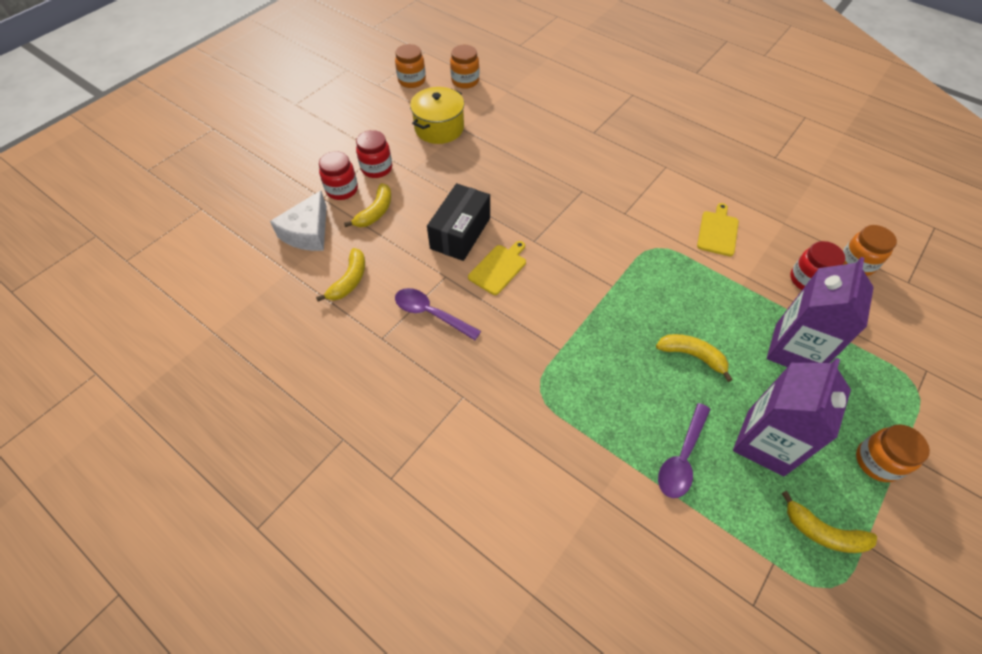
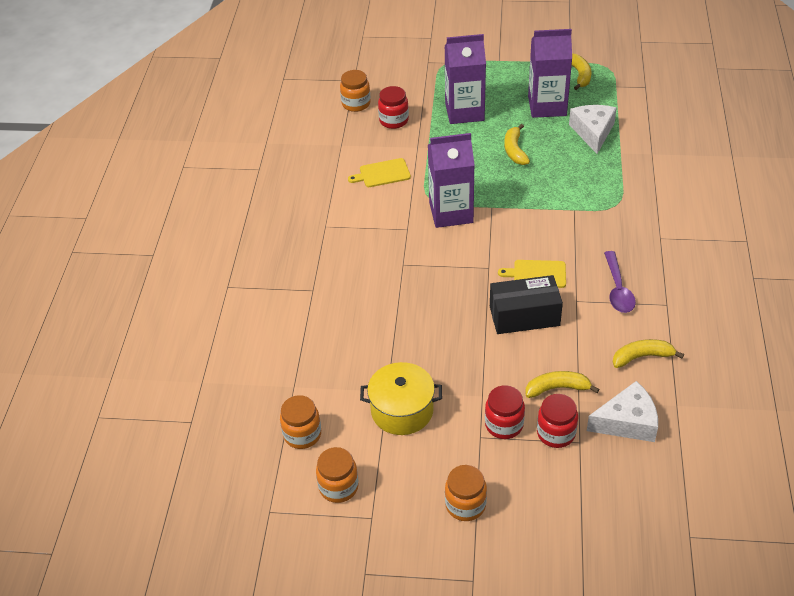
camera: 120 degrees left, 10 degrees down
(626, 252) = (451, 212): none -> purple carton
(682, 458) = (593, 132): purple spoon -> white cheese
(877, 461) = (515, 67): orange jar -> orange jar (465, 505)

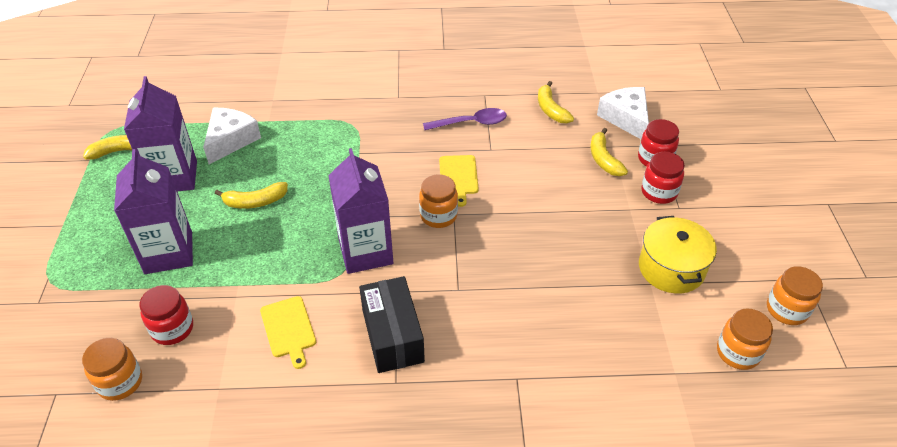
camera: 100 degrees left, 0 degrees up
(465, 505) = (758, 213): orange jar -> orange jar (438, 216)
(524, 316) = (519, 184): black box -> black box (393, 336)
(593, 132) = (231, 140): white cheese -> white cheese turned 120 degrees clockwise

